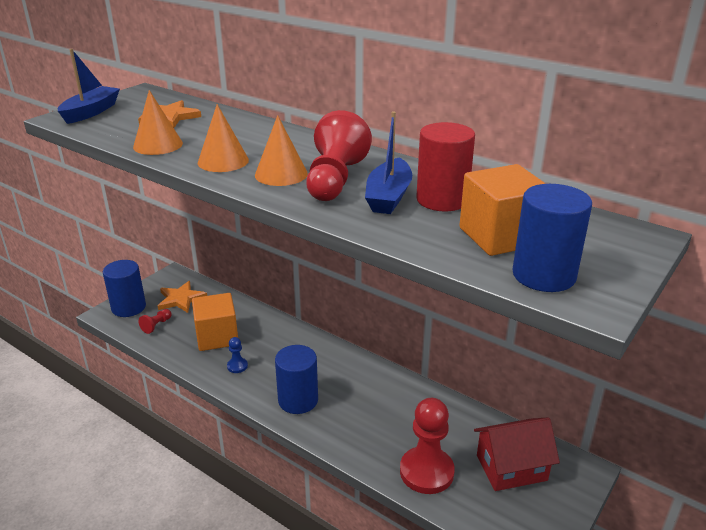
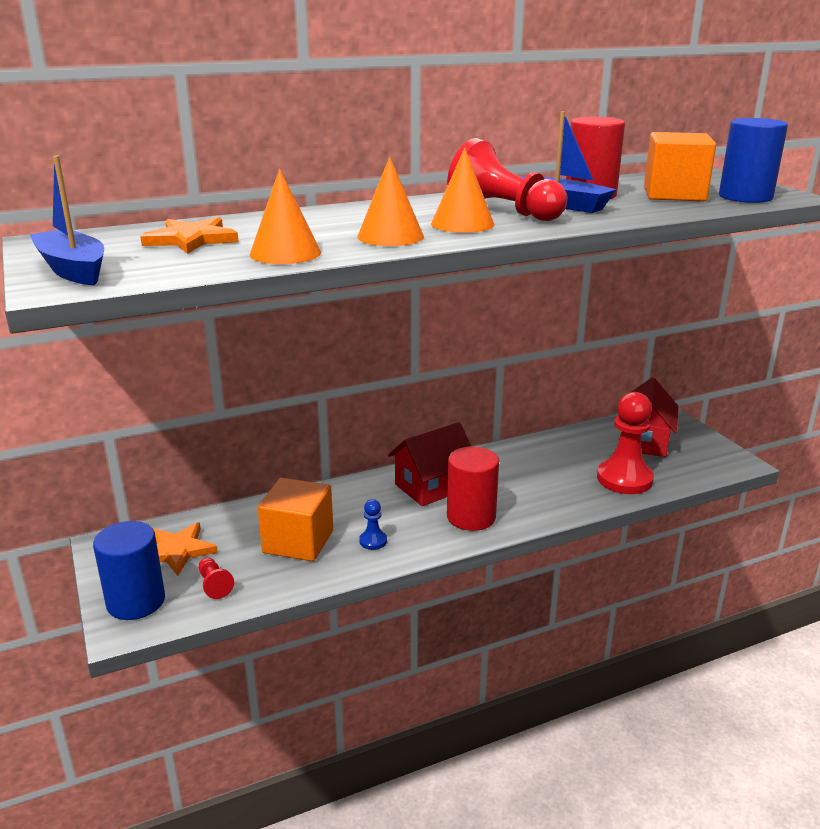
camera: 60 degrees left, 5 degrees down
(298, 400) = (471, 517): blue cylinder -> red cylinder
(325, 367) = (432, 486): none -> red house

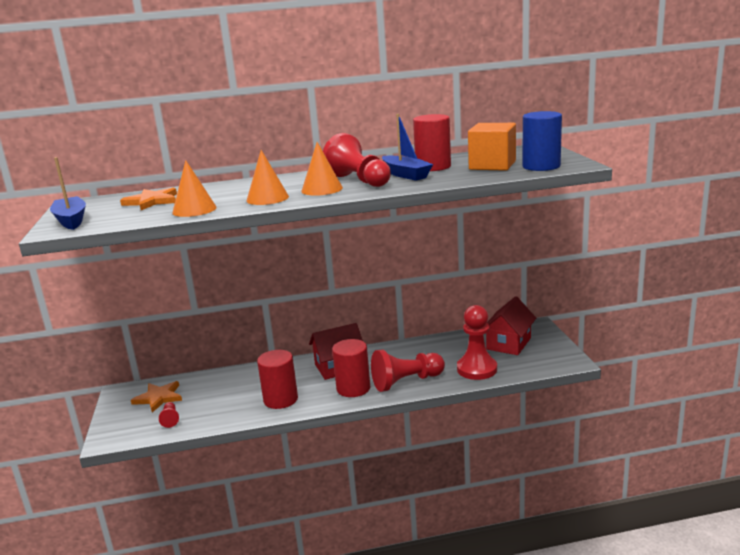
camera: 15 degrees right, 5 degrees down
(136, 602) = (121, 425): blue cylinder -> none
(298, 542) = (234, 397): orange cube -> none
(373, 541) = (280, 399): blue pawn -> red cylinder
(540, 503) = (406, 382): none -> red pawn

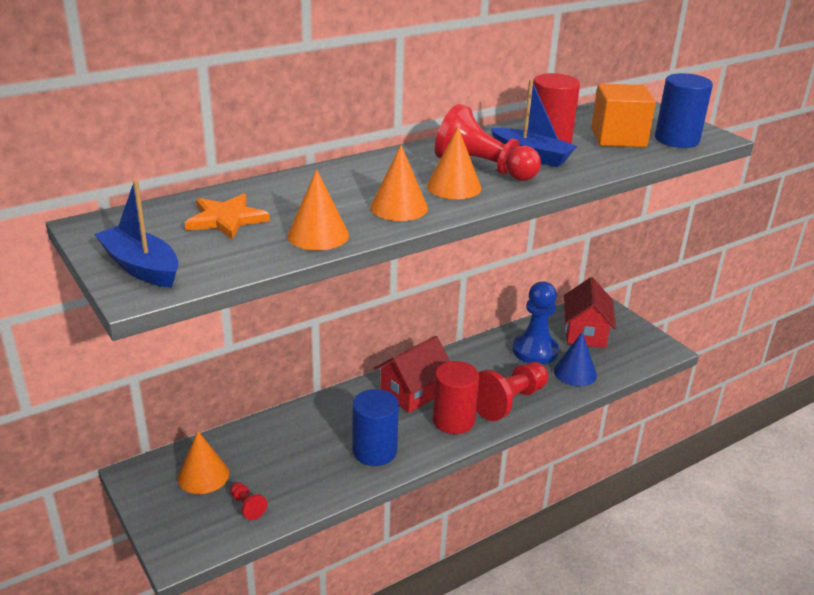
camera: 25 degrees left, 10 degrees up
(159, 398) = (203, 475): orange star -> orange cone
(280, 399) = (374, 451): red cylinder -> blue cylinder
(455, 351) = (535, 351): none -> blue pawn
(477, 369) = (575, 373): red pawn -> blue cone

